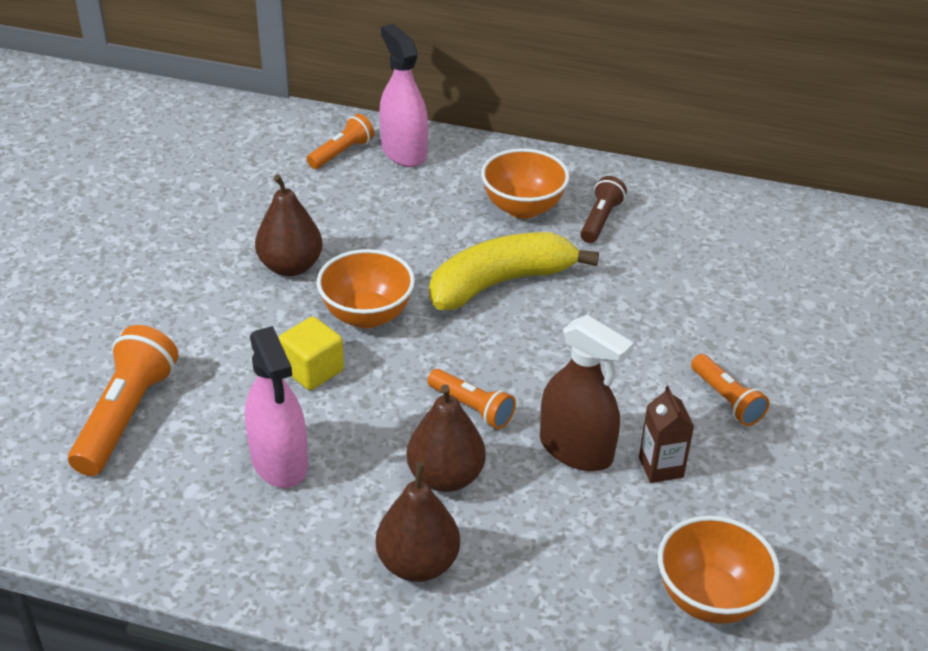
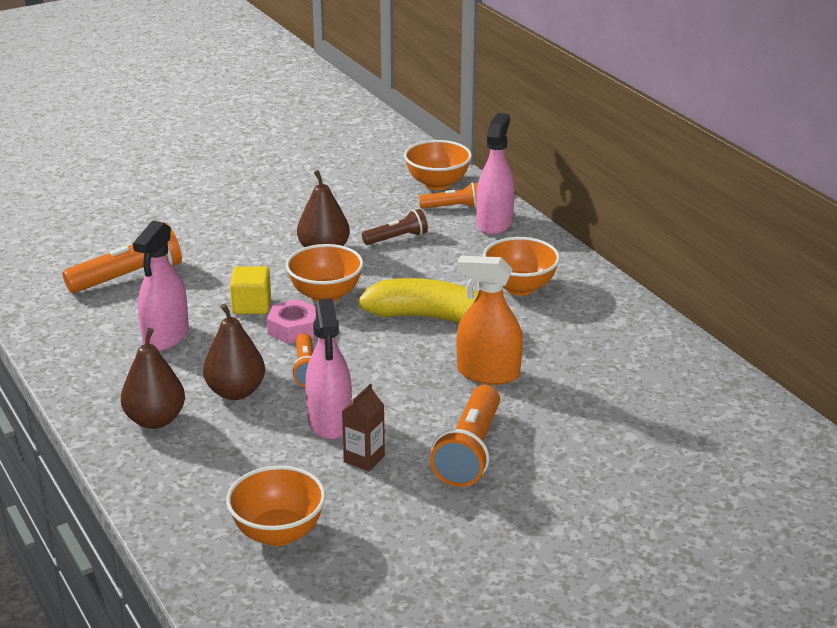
camera: 45 degrees right, 10 degrees down
(288, 134) = (437, 184): none -> orange bowl
(393, 371) = (293, 328): none -> pink nut
(576, 449) = (330, 421): brown spray bottle -> pink spray bottle
(600, 220) = (562, 318): brown flashlight -> brown flashlight (397, 238)
(626, 311) = (488, 373): none -> orange spray bottle
(726, 400) = (469, 452): orange flashlight -> orange flashlight, size x1.69

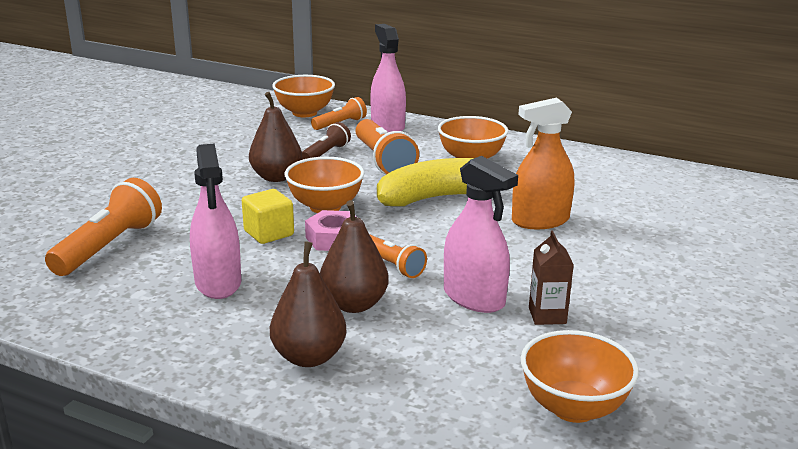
camera: 35 degrees left, 5 degrees down
(469, 452) = (616, 279): orange flashlight -> orange flashlight (383, 161)

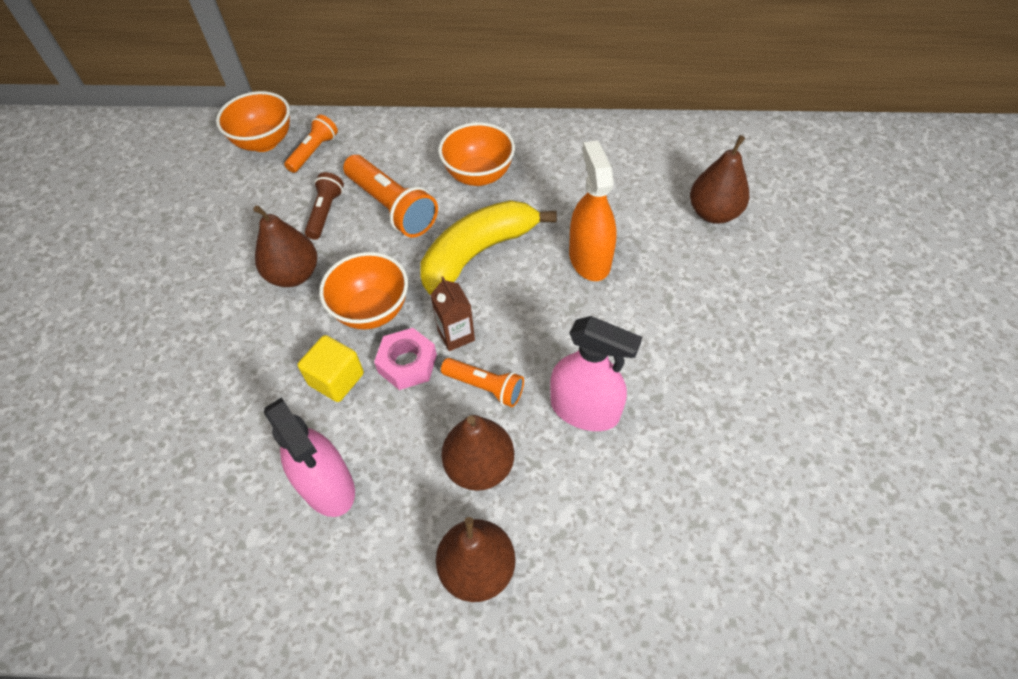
camera: 20 degrees left, 30 degrees up
(109, 246) = (175, 469): orange flashlight -> none
(387, 126) = (366, 140): pink spray bottle -> none
(540, 221) = (589, 259): orange spray bottle -> orange spray bottle turned 120 degrees clockwise
(547, 315) = (660, 411): brown carton -> brown carton (456, 335)
(573, 408) = (739, 540): orange bowl -> none
(683, 220) = (713, 213): none -> brown pear

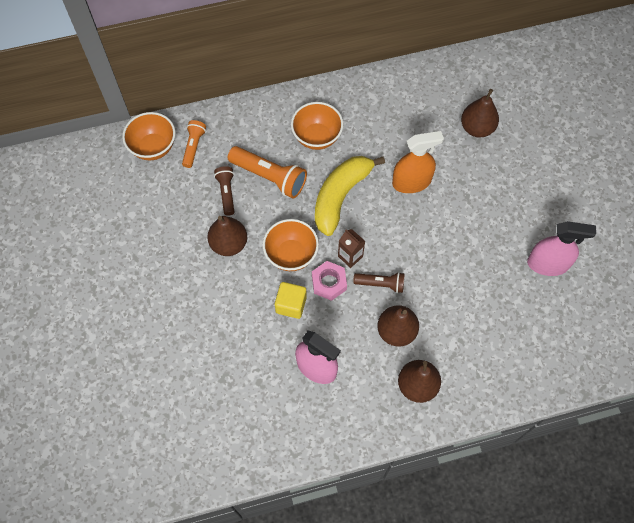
camera: 20 degrees left, 10 degrees up
(485, 387) = (381, 284): orange flashlight -> brown flashlight
(584, 409) = (442, 281): pink spray bottle -> pink spray bottle (547, 264)
(589, 259) = (411, 182): orange spray bottle -> orange spray bottle turned 105 degrees clockwise

